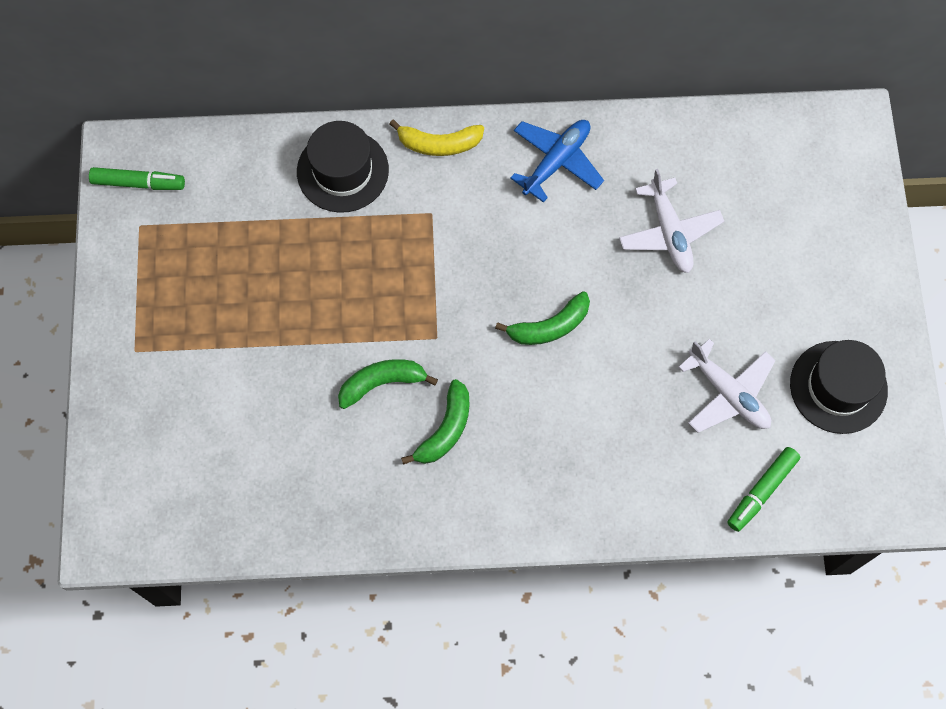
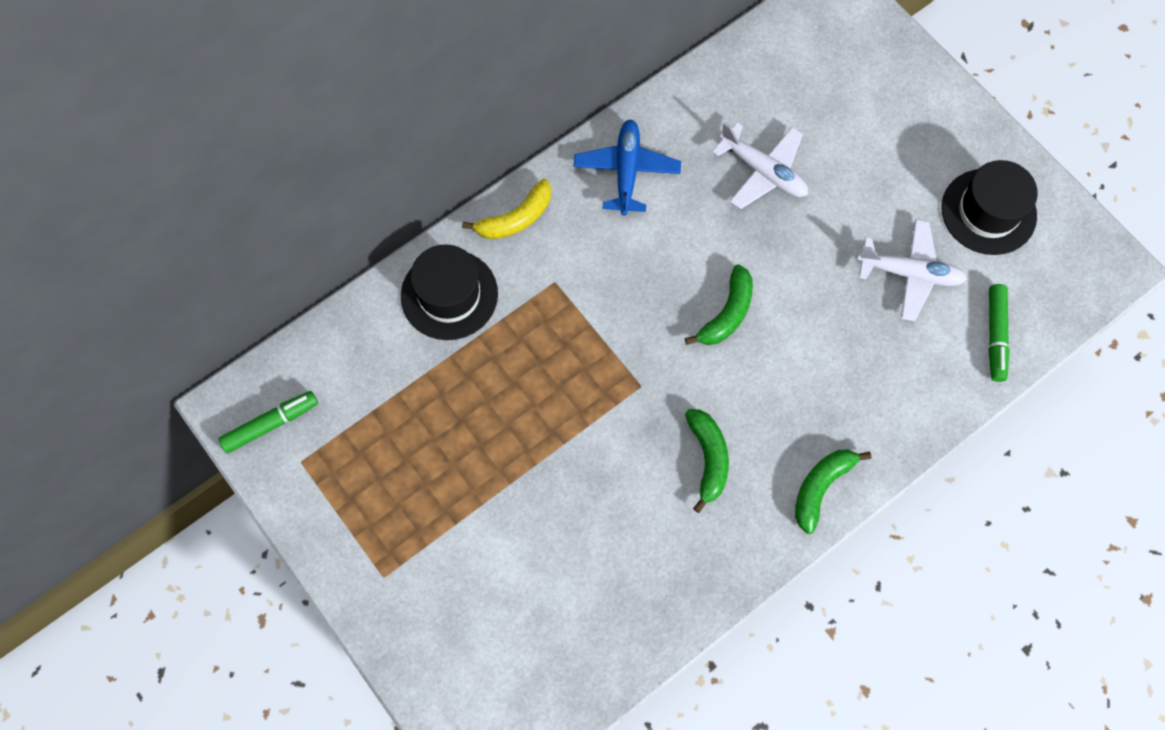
camera: 35 degrees left, 0 degrees up
(382, 383) = (624, 456): green banana -> green banana (821, 487)

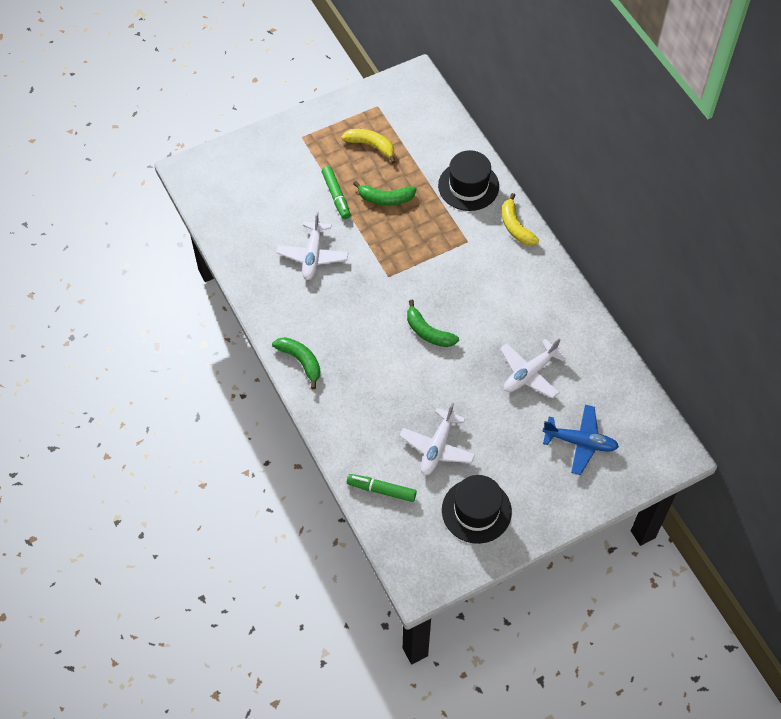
camera: 100 degrees right, 10 degrees down
(271, 424) = (403, 94): green marker -> green marker (336, 196)
(389, 457) = (371, 146): none -> yellow banana
(624, 508) = (312, 255): none -> white plane
(626, 171) = (541, 293): blue plane -> blue plane (580, 442)
(708, 459) = (333, 304): green banana -> green banana (385, 198)

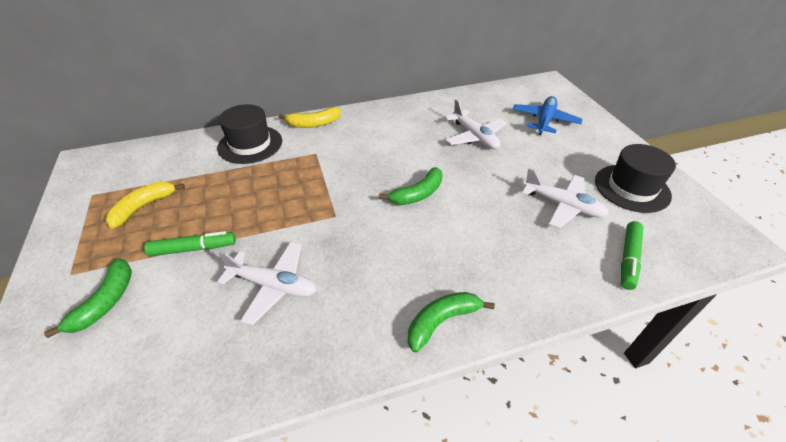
camera: 80 degrees left, 15 degrees down
(385, 198) = (227, 204): green banana -> green banana (105, 302)

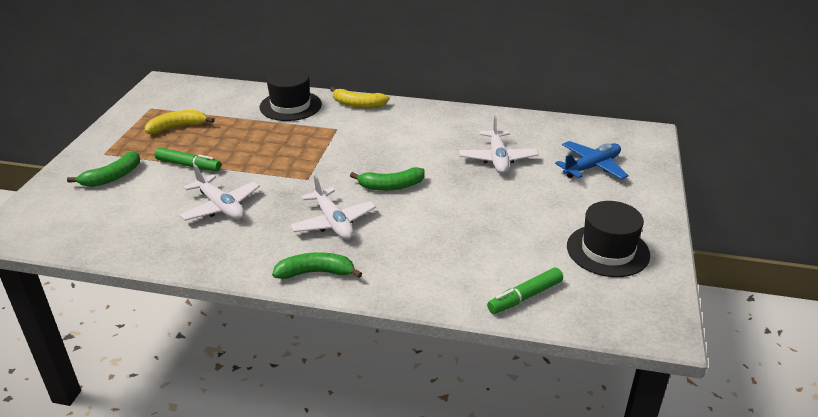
camera: 30 degrees right, 10 degrees down
(562, 205) = (514, 239): white plane -> white plane (333, 222)

